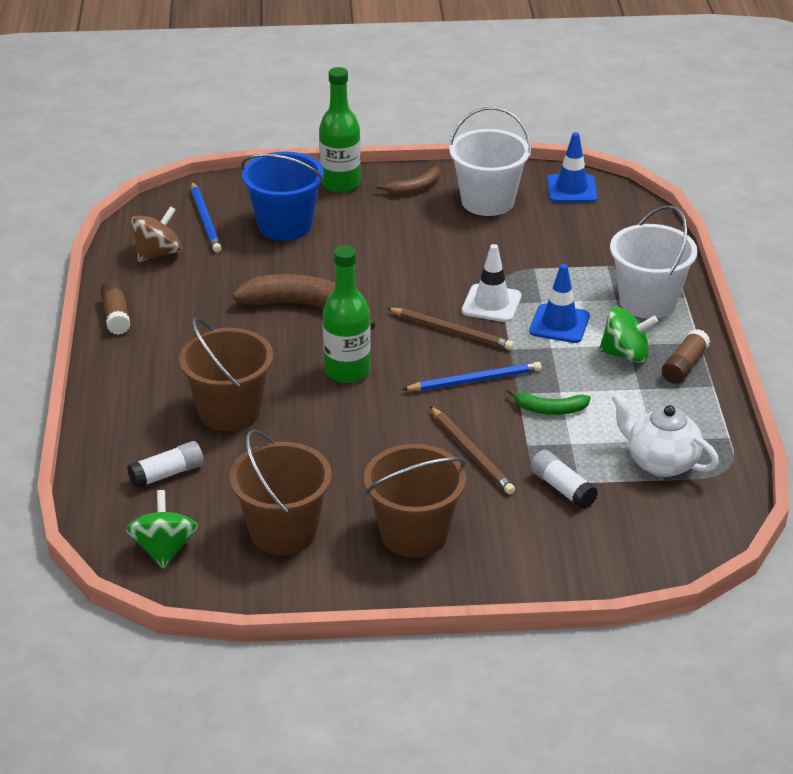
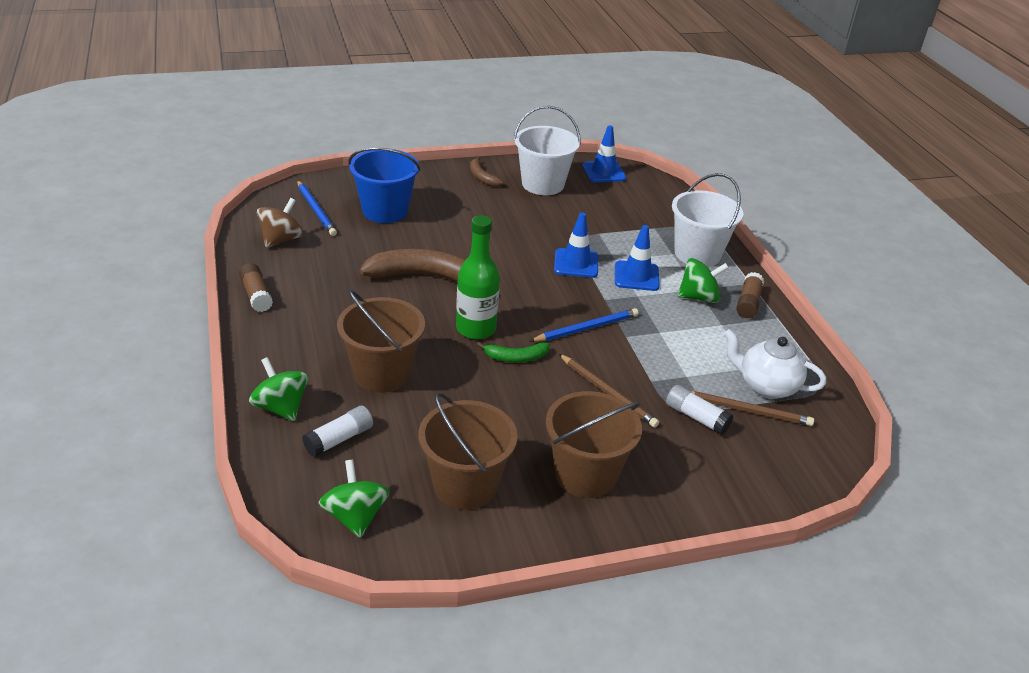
camera: 15 degrees left, 0 degrees up
(115, 437) = (281, 407): none -> green spinning top
(340, 183) = (421, 176): green bottle -> none
(415, 188) = (482, 177): brown banana -> brown banana turned 105 degrees clockwise
(451, 331) = (552, 288): brown pencil -> brown pencil (747, 410)
(491, 304) = (576, 263): white traffic cone -> blue traffic cone
(550, 409) = (657, 348): green banana -> green banana (516, 357)

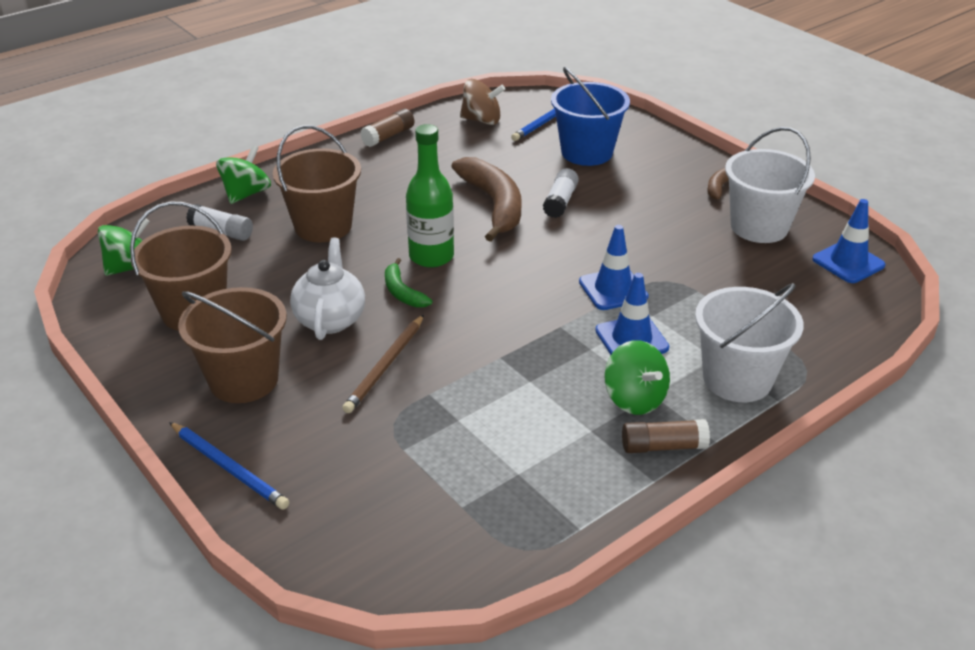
camera: 70 degrees right, 0 degrees up
(586, 328) = (491, 325): blue pencil -> blue pencil (229, 468)
(696, 417) = (384, 442): white glue stick -> white glue stick (560, 202)
(747, 410) = (425, 483): brown pencil -> none
(766, 386) = (487, 493): white teapot -> white teapot (330, 319)

